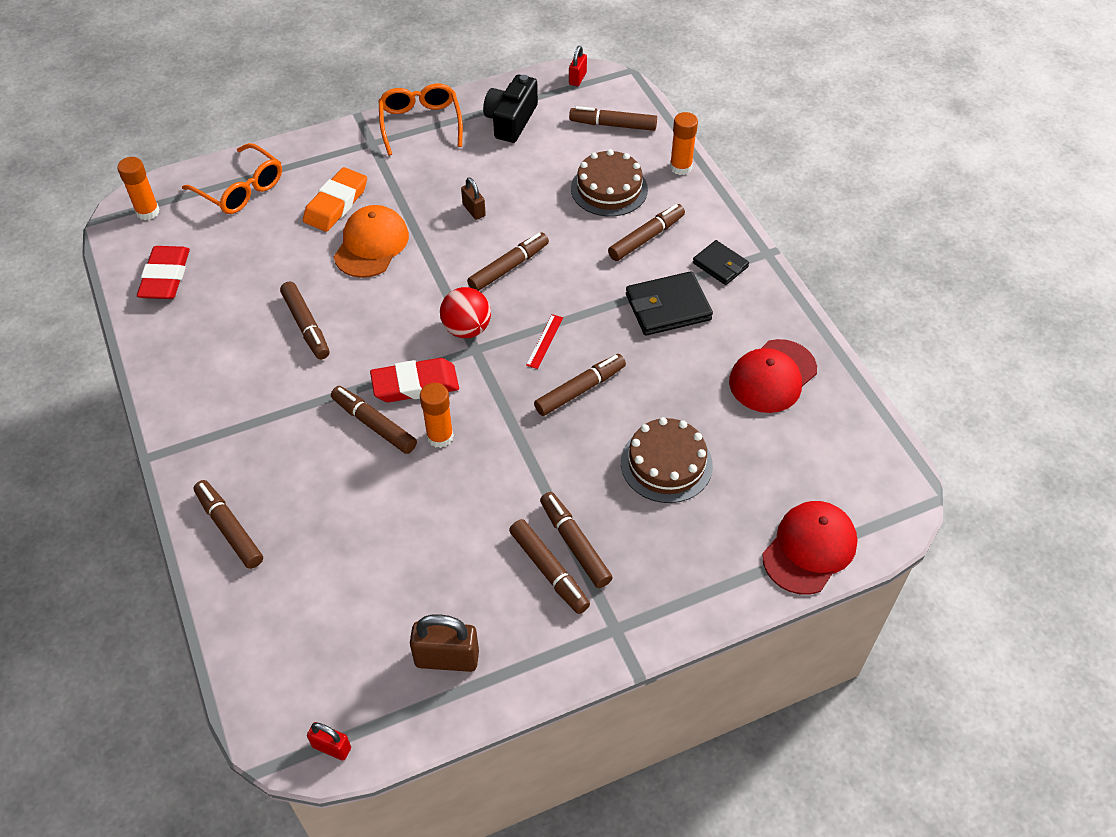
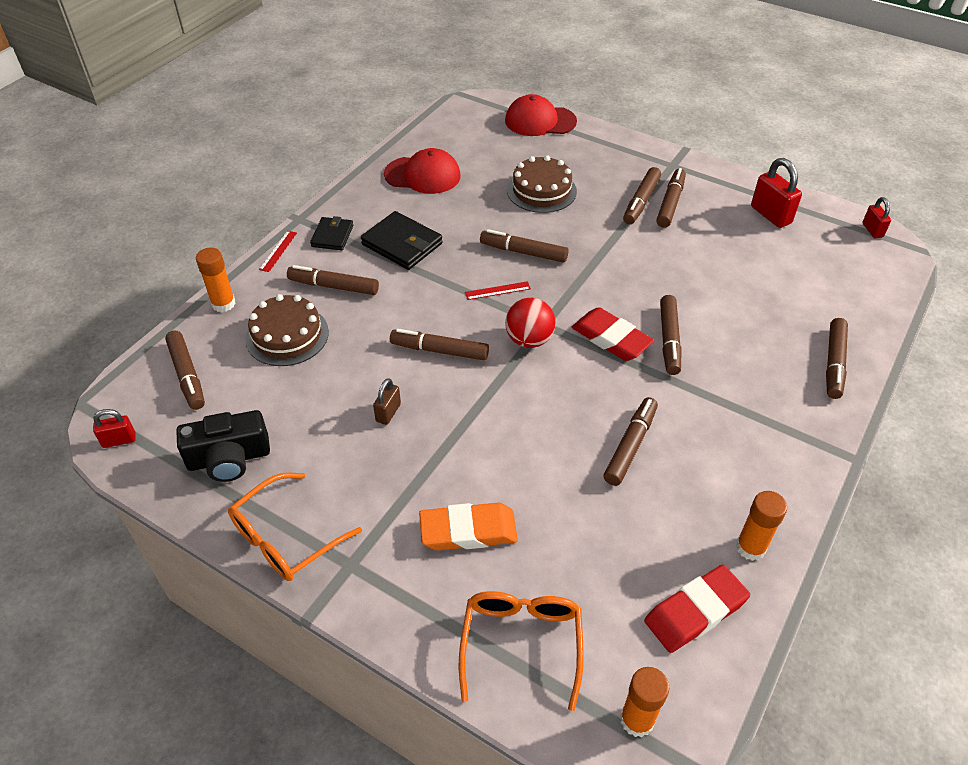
camera: 125 degrees left, 5 degrees down
(371, 245) = (497, 462): orange cap -> none
(440, 436) = (638, 299): orange glue stick -> orange glue stick (750, 547)
(447, 658) = (770, 215): brown padlock -> red padlock
(726, 222) = (278, 251): none -> red ruler

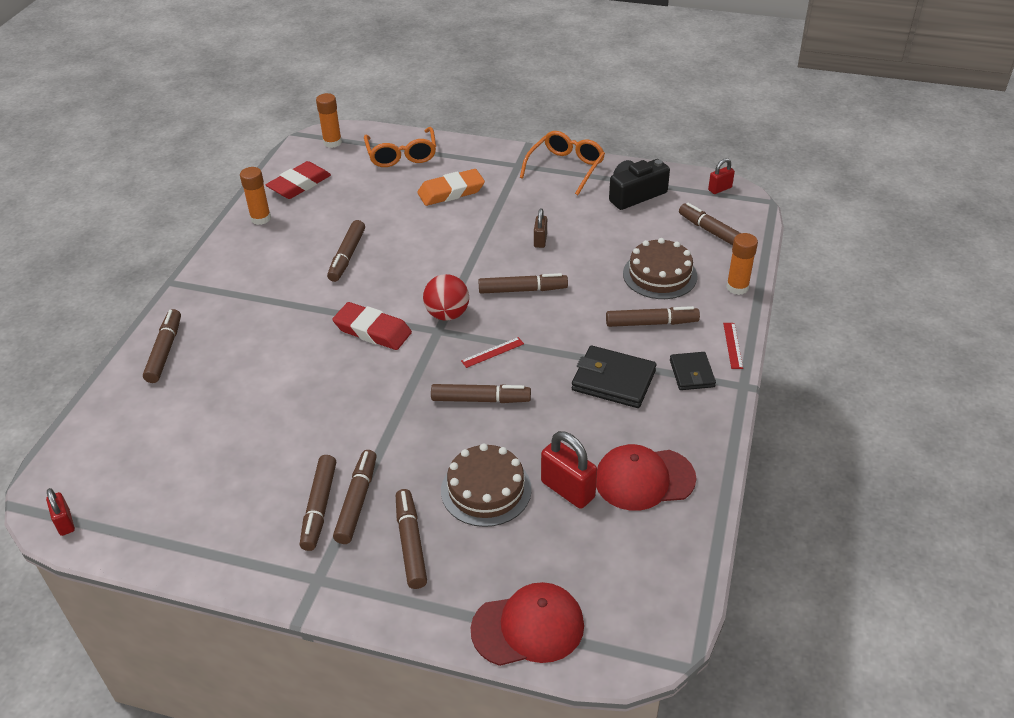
camera: 165 degrees right, 5 degrees down
(669, 340) = (318, 340): brown marker -> brown marker (411, 543)
(770, 215) = (191, 518): red padlock -> red padlock (567, 490)

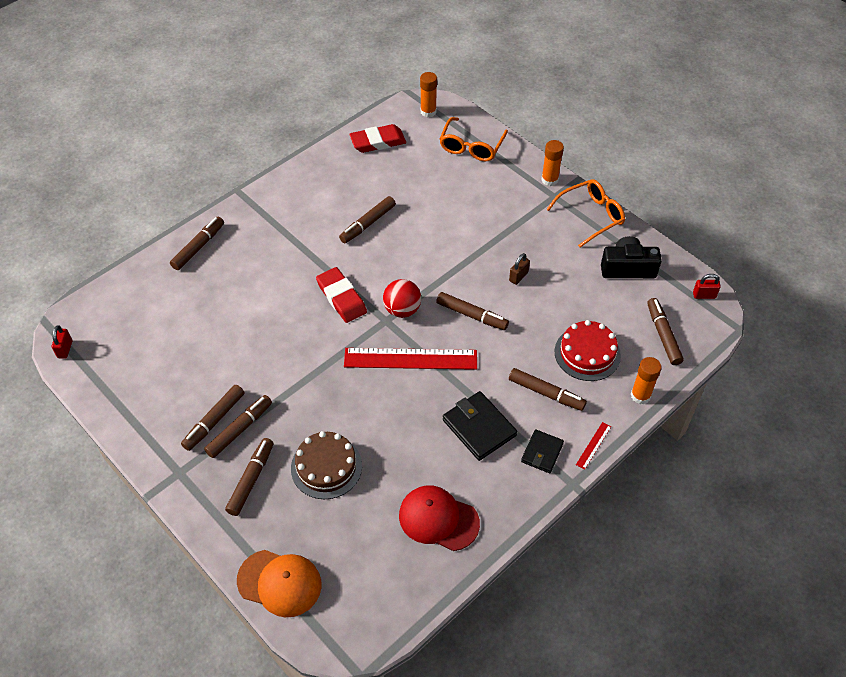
camera: 30 degrees right, 10 degrees up
(260, 218) = (331, 161): orange glue stick -> orange glue stick (549, 180)
(451, 192) = (484, 199): orange eraser -> none
(480, 399) = (374, 394): brown marker -> none
(492, 352) = (410, 358): red ruler -> red ruler, size x2.41
(528, 627) = (279, 583): red cap -> orange cap
(567, 490) = (380, 497): red padlock -> none
(660, 275) = (587, 353): brown cake -> red cake

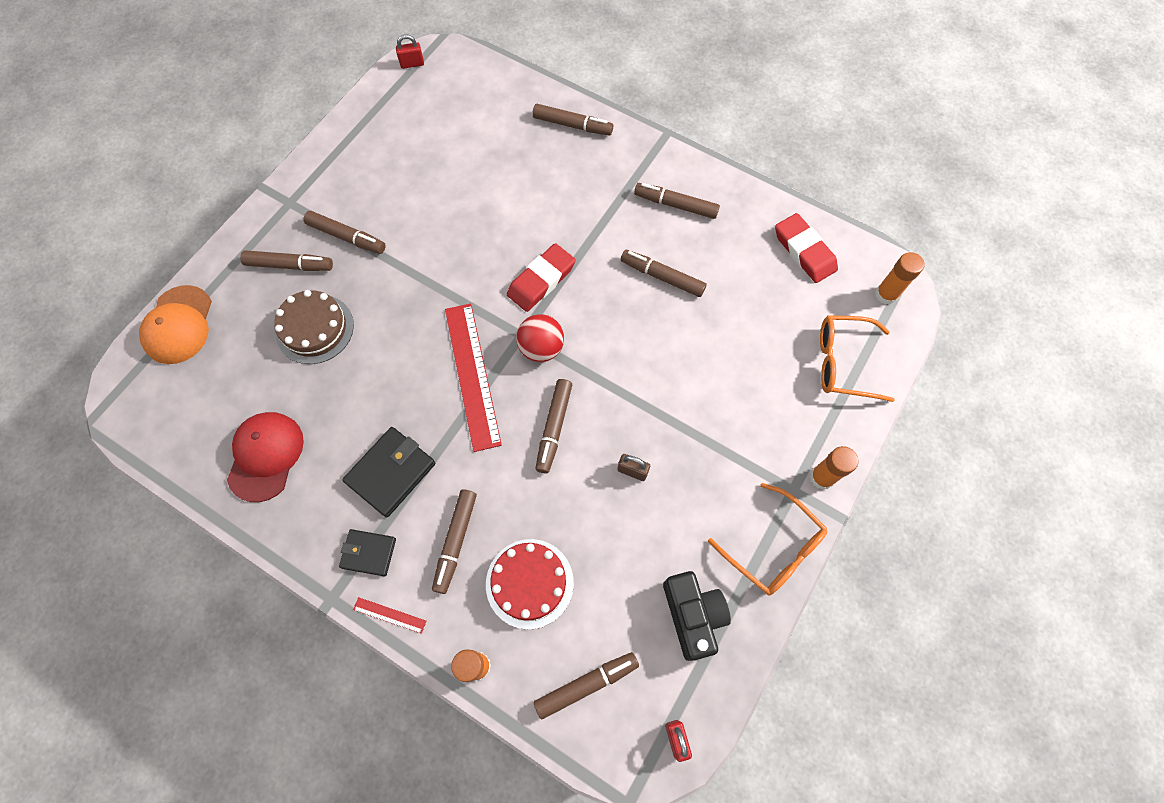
camera: 75 degrees right, 15 degrees up
(214, 421) = (353, 212): brown marker -> brown marker (675, 205)

